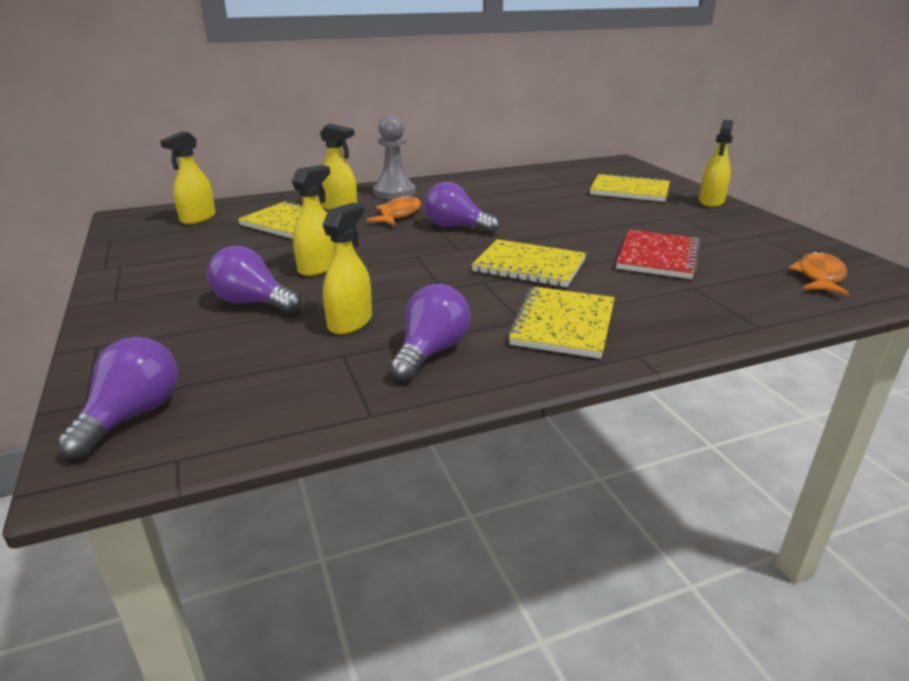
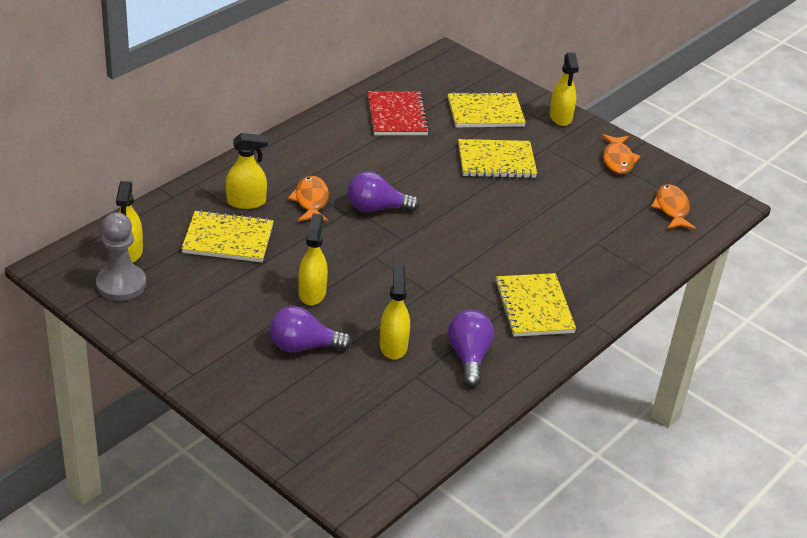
camera: 30 degrees left, 10 degrees up
(132, 416) = (337, 462): purple light bulb -> none
(394, 192) = (275, 164): grey pawn -> grey pawn (121, 284)
(529, 266) = (471, 248): yellow notebook -> yellow notebook (496, 161)
(657, 257) = (556, 212): red notebook -> red notebook (397, 115)
(763, 234) = (617, 160): none -> orange fish

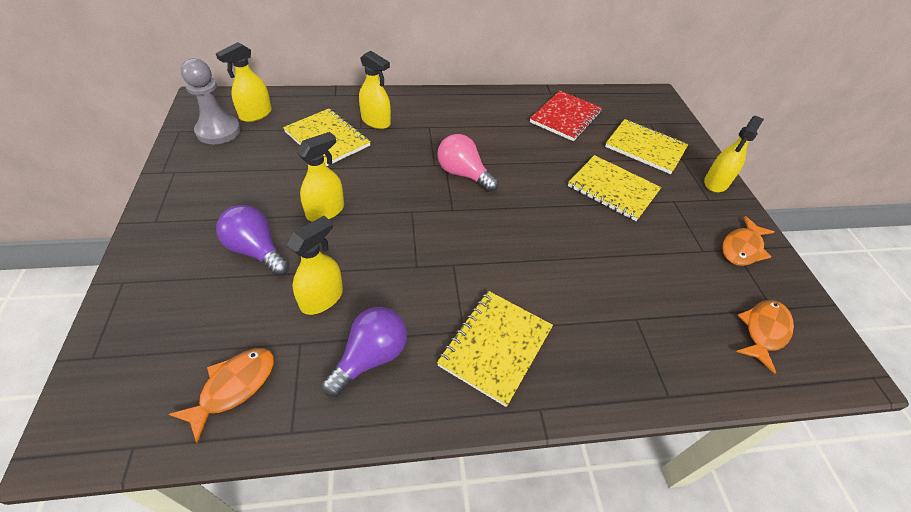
camera: 40 degrees right, 10 degrees up
(311, 201) = (421, 143): orange fish -> orange fish (234, 387)
(376, 208) = (463, 174): purple light bulb -> pink light bulb

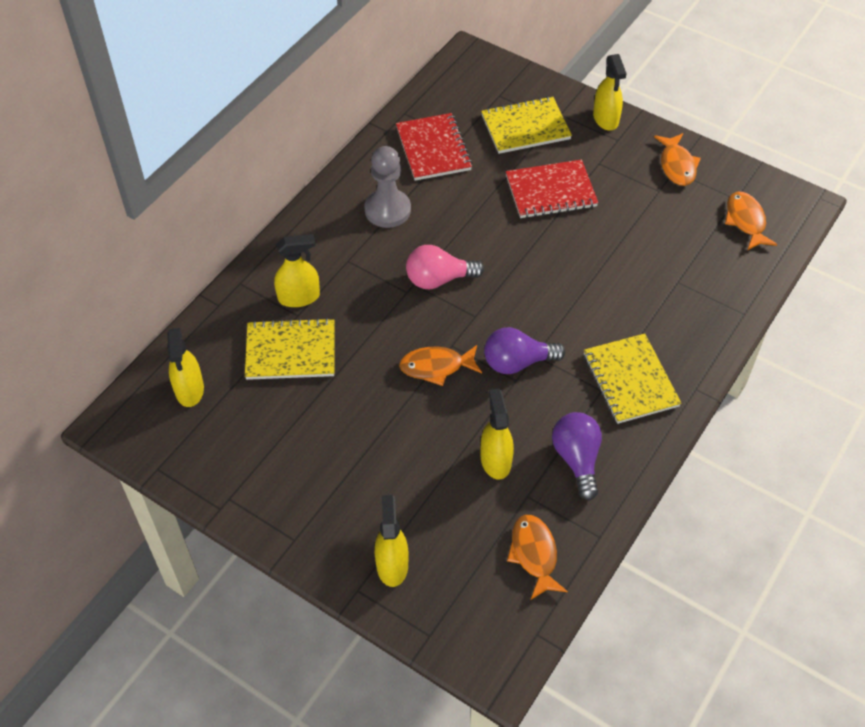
camera: 45 degrees left, 5 degrees up
(218, 131) = (191, 435): grey pawn -> grey pawn (387, 210)
(256, 251) = (402, 479): purple light bulb -> purple light bulb (517, 362)
(325, 211) = (395, 406): yellow spray bottle -> yellow spray bottle (392, 565)
(383, 213) = (436, 367): none -> orange fish
(612, 189) = (551, 191): yellow notebook -> red notebook

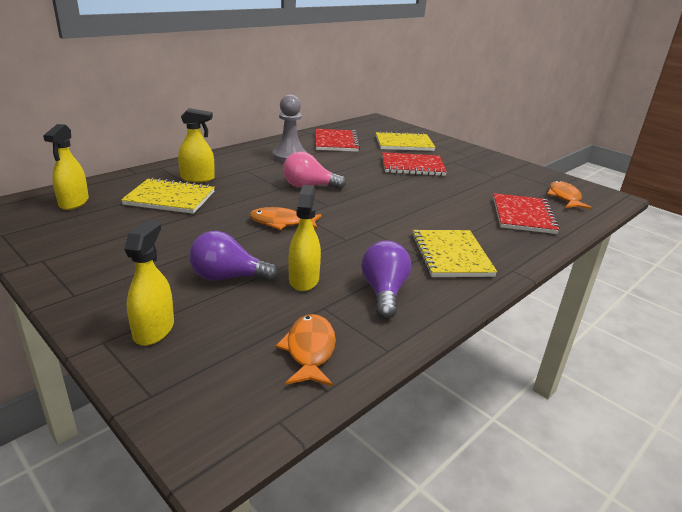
camera: 10 degrees right, 25 degrees down
(517, 362) = (352, 231): purple light bulb -> purple light bulb (228, 277)
(605, 119) = (462, 148): yellow spray bottle -> none
(677, 165) = (511, 170): orange fish -> none
(699, 277) = (523, 215): none -> red notebook

